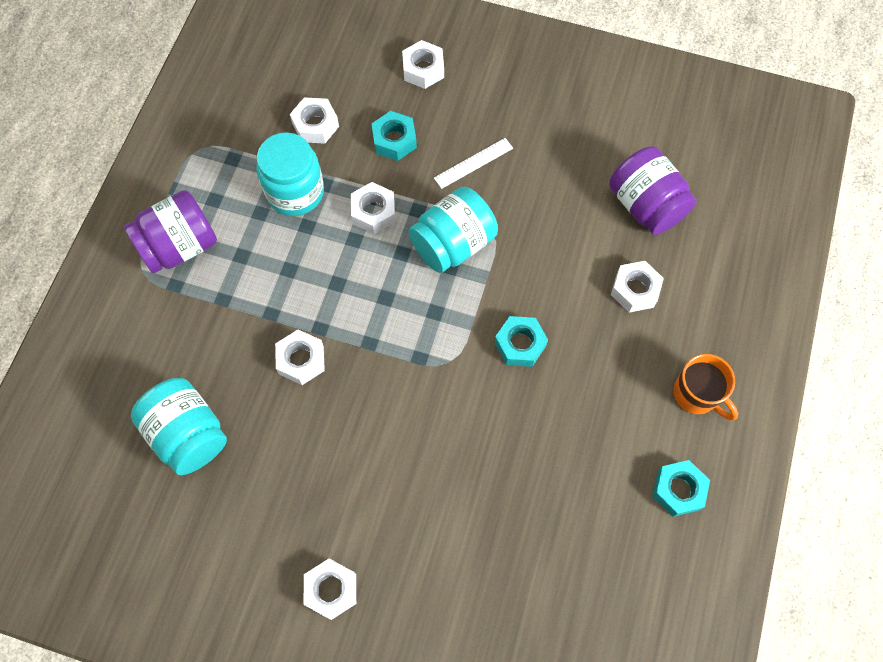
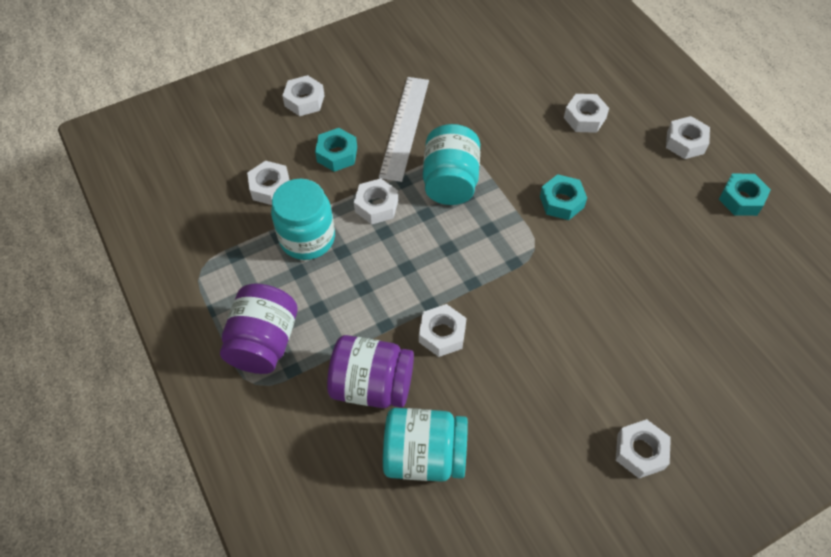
camera: 45 degrees left, 10 degrees down
(473, 163) = (405, 127): white ruler -> white ruler, size x1.78
(646, 205) = (533, 70): purple jar -> purple jar (372, 385)
(697, 394) = (685, 142): orange mug -> white nut

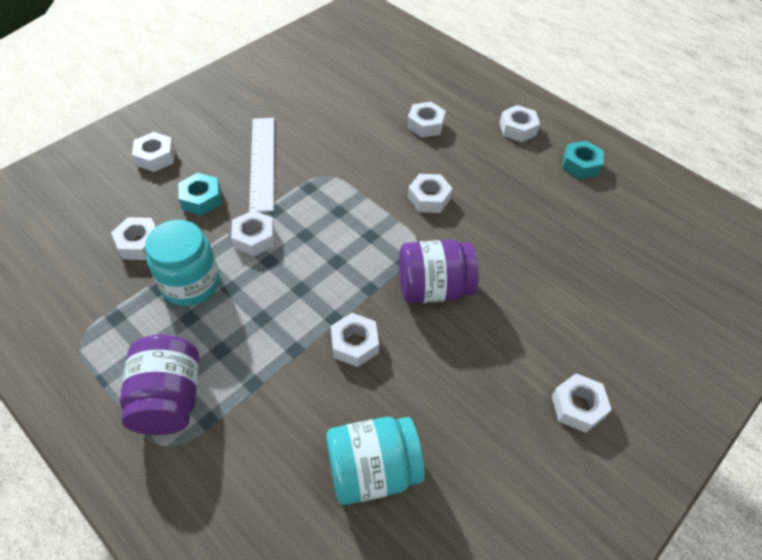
camera: 20 degrees left, 5 degrees down
(372, 385) = (298, 413): purple jar -> purple jar (433, 288)
(450, 181) = (320, 201): turquoise jar -> none
(561, 202) = (429, 198): turquoise nut -> white nut

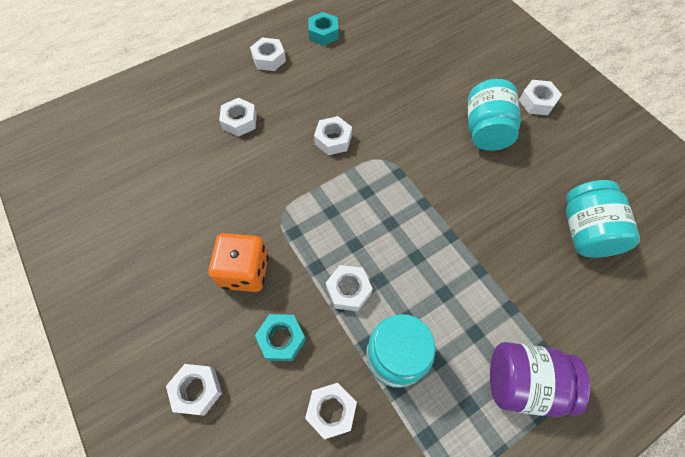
camera: 75 degrees left, 10 degrees up
(262, 162) = (245, 271): white ruler -> orange dice
(354, 344) = (477, 224): white nut -> none
(433, 288) = (430, 158): purple jar -> none
(499, 344) = (486, 130): none -> turquoise jar

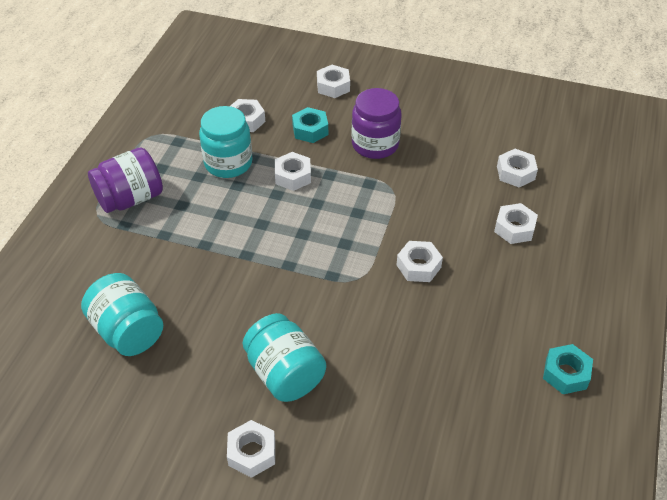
camera: 140 degrees right, 15 degrees down
(245, 271) = (375, 144): orange dice -> purple jar
(269, 59) = (575, 302): white nut -> white nut (515, 173)

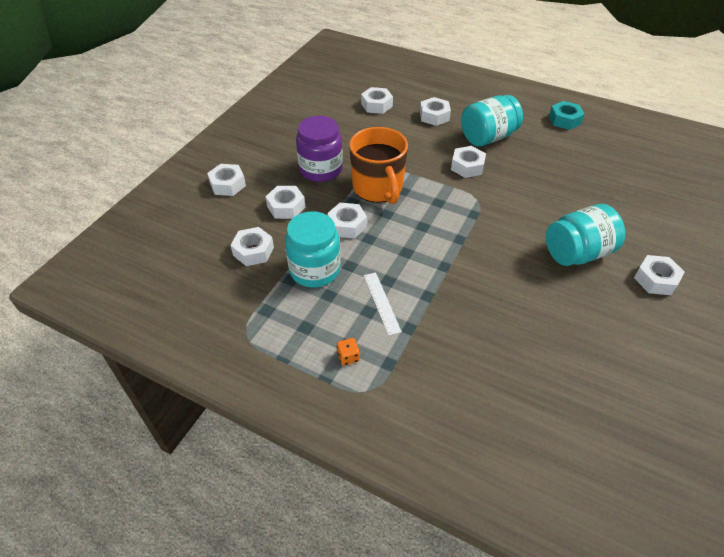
camera: 80 degrees left, 0 degrees up
(128, 331) = (536, 362): turquoise jar -> turquoise jar (488, 137)
(130, 198) = (348, 357): purple jar -> orange dice
(193, 213) = (381, 302): none -> white ruler
(310, 130) = (286, 207): turquoise nut -> white nut
(355, 192) = (378, 188): none -> orange mug

